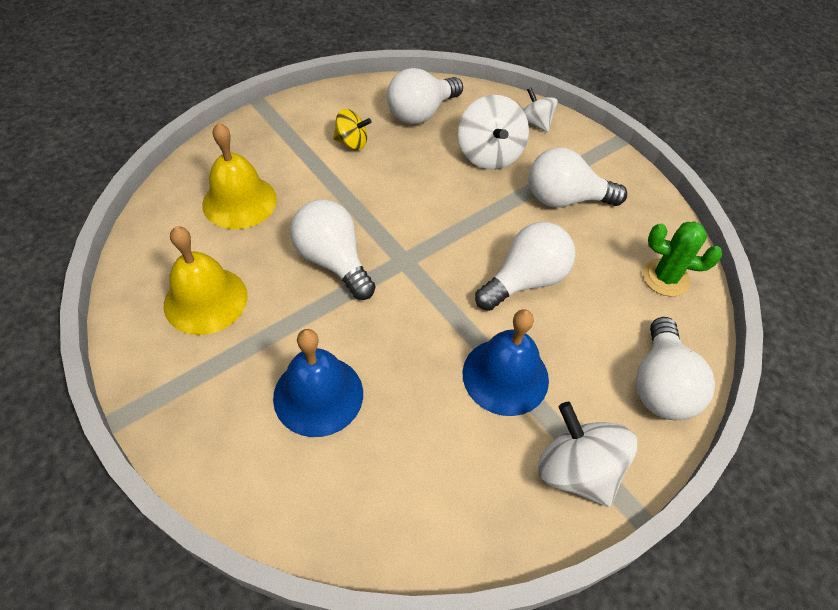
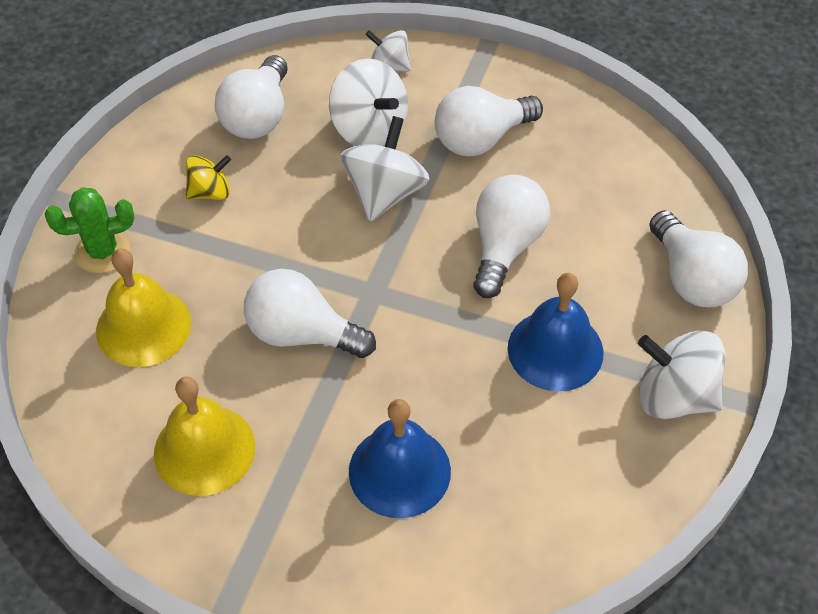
camera: 30 degrees left, 0 degrees up
(466, 200) = (384, 193): none -> white spinning top
(665, 278) = (629, 171): green cactus -> green cactus (102, 252)

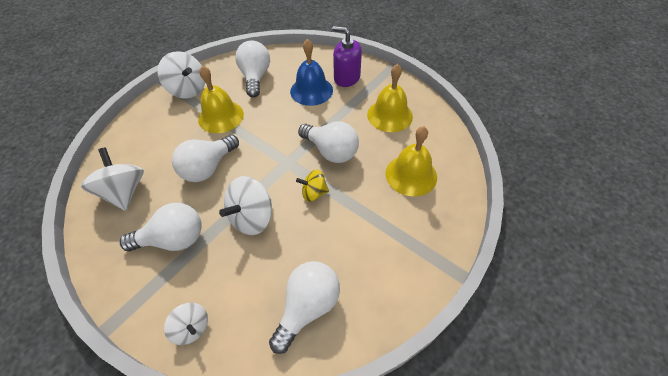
camera: 160 degrees left, 0 degrees up
(102, 252) = (431, 225): green cactus -> none
(210, 192) = (357, 249): yellow spinning top -> yellow spinning top (314, 193)
(331, 536) = (347, 77): none -> purple soap dispenser
(369, 128) = (237, 270): white spinning top -> white spinning top (124, 192)
(555, 350) = (221, 116): blue bell -> yellow bell
(692, 278) = (137, 130): white light bulb -> white light bulb (255, 77)

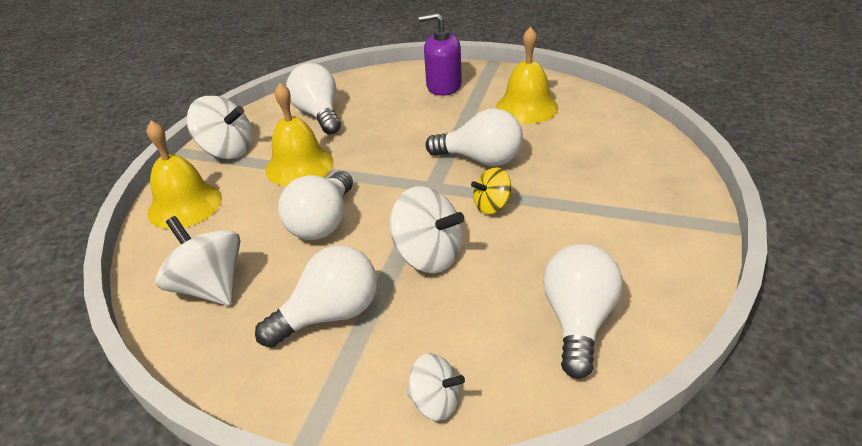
camera: 20 degrees left, 15 degrees down
(252, 217) = (428, 255): white spinning top -> white spinning top turned 75 degrees counterclockwise
(311, 90) = (407, 109): blue bell -> none
(411, 175) = (598, 154): yellow bell -> yellow bell (185, 205)

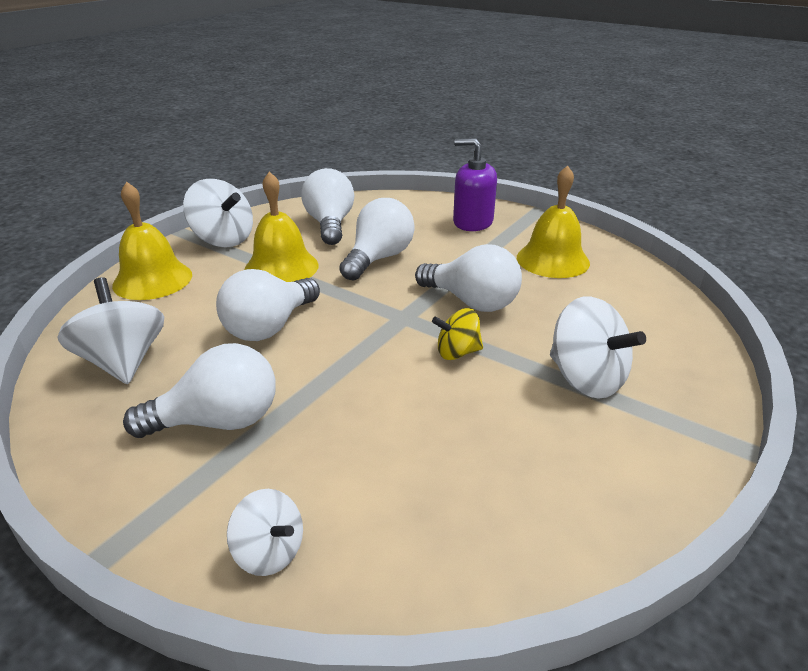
camera: 15 degrees right, 5 degrees down
(428, 255) = (358, 387): white spinning top -> white spinning top (586, 379)
(578, 321) = (488, 508): white light bulb -> white light bulb (379, 258)

